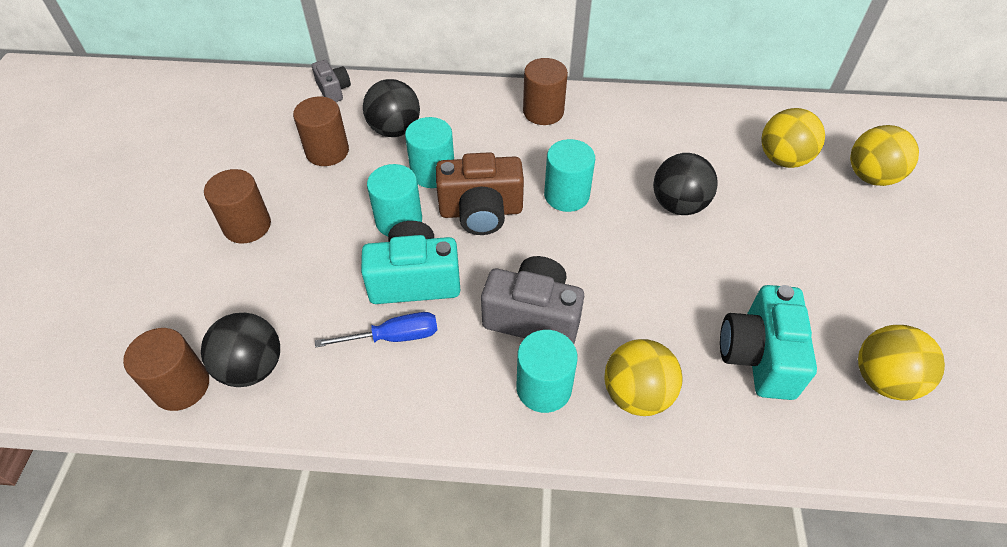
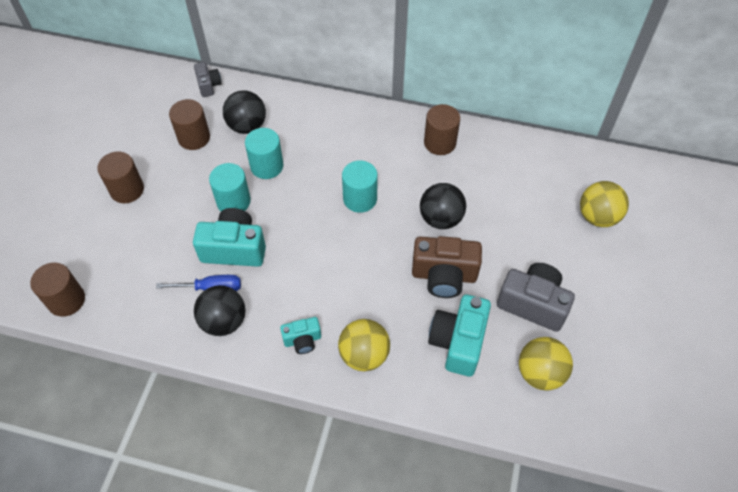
camera: 10 degrees right, 5 degrees up
(252, 367) = (113, 295): black ball -> black ball (224, 321)
(481, 211) = (294, 203): brown camera -> brown camera (444, 276)
(533, 316) = (309, 288): grey camera -> grey camera (533, 304)
(543, 112) = (362, 126): brown cylinder -> brown cylinder (440, 143)
(544, 388) = (302, 340): turquoise cylinder -> turquoise camera
(783, 159) = (534, 192): yellow ball -> none

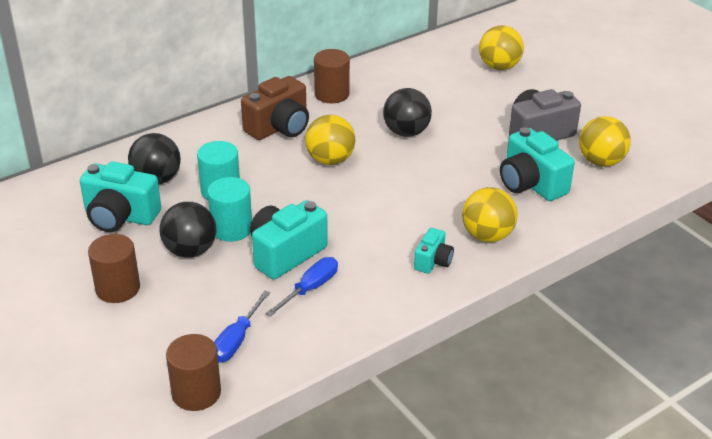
camera: 50 degrees left, 20 degrees down
(128, 285) = (236, 340): none -> blue screwdriver
(194, 138) = (120, 216): brown cylinder -> turquoise camera
(209, 85) = (70, 178): grey camera -> none
(224, 321) = (357, 298): black ball -> black ball (190, 251)
(360, 199) = (330, 160): turquoise cylinder -> yellow ball
(444, 276) = (462, 159): brown camera -> brown camera (279, 127)

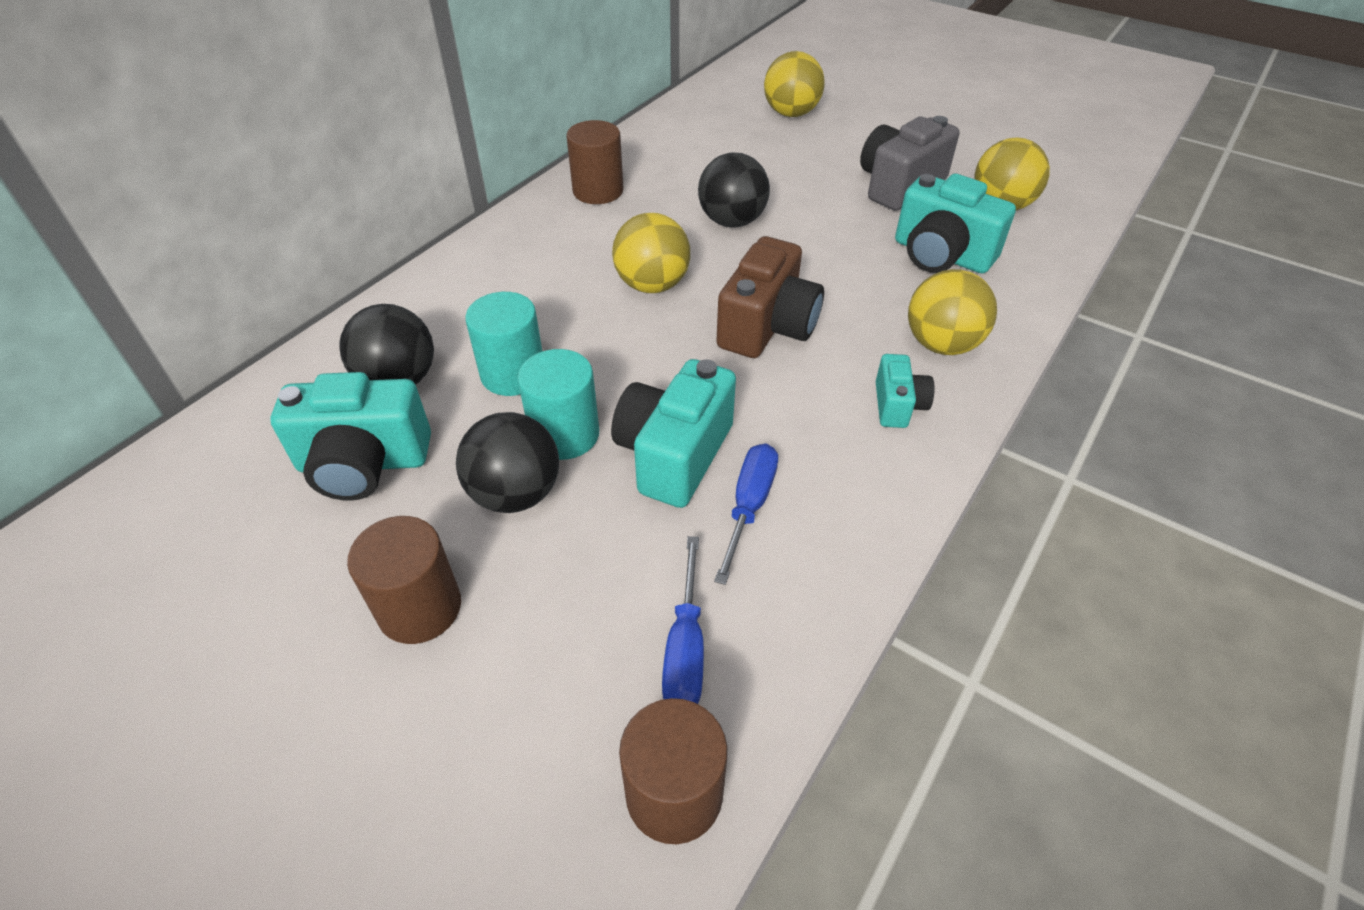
camera: 20 degrees left, 10 degrees up
(279, 127) = (550, 253): brown camera -> brown camera (767, 327)

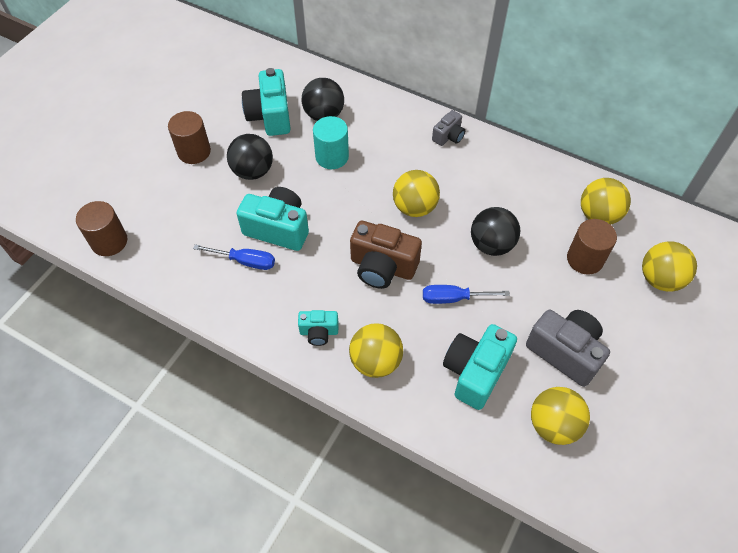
camera: 85 degrees right, 10 degrees up
(512, 239) = (448, 136): none -> grey camera
(564, 434) = (290, 183): turquoise cylinder -> none
(598, 191) = (511, 169): brown cylinder -> brown cylinder (585, 259)
(685, 649) = (169, 241): blue screwdriver -> blue screwdriver (453, 298)
(692, 138) = (598, 215): none -> yellow ball

